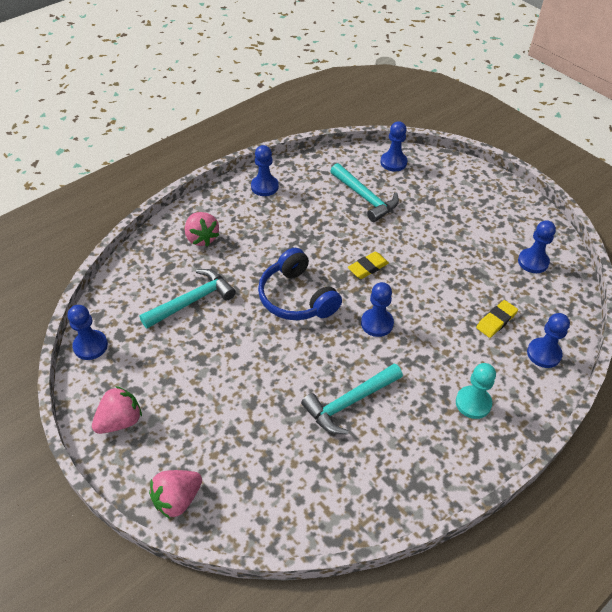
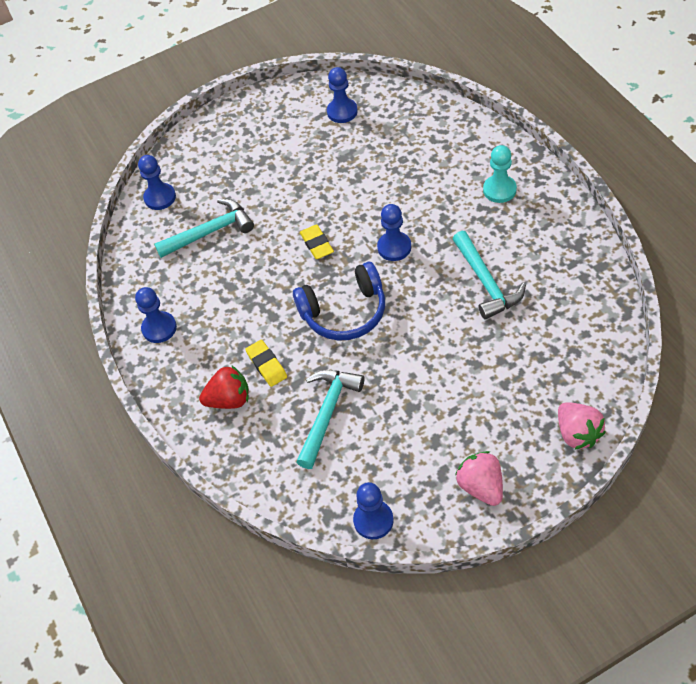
camera: 70 degrees left, 5 degrees up
(192, 301) = (327, 413): turquoise hammer -> turquoise hammer turned 45 degrees clockwise
(202, 238) = (229, 399): pink strawberry -> red strawberry
(496, 321) = (409, 155): yellow eraser -> yellow eraser (266, 365)
(543, 354) = (453, 129): blue pawn -> none

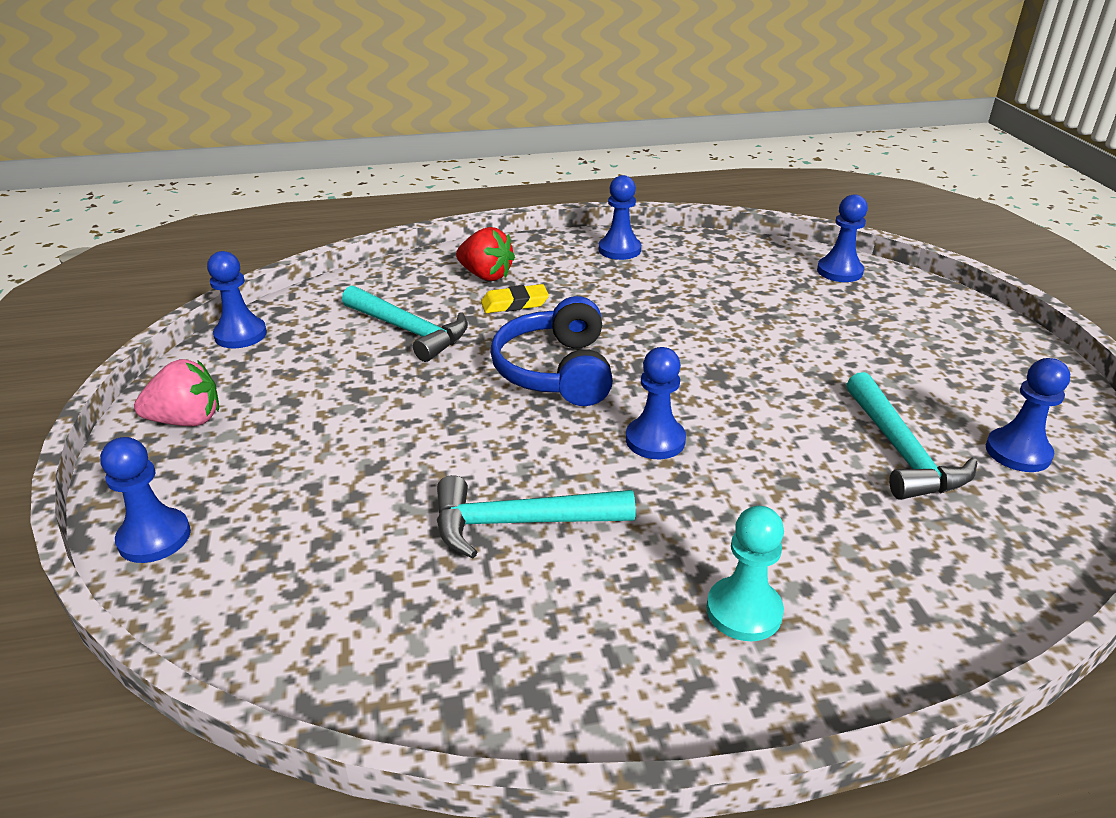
camera: 100 degrees right, 20 degrees down
(210, 232) = (761, 296): turquoise hammer -> turquoise hammer (901, 451)
(229, 399) = (486, 276): red strawberry -> red strawberry turned 60 degrees counterclockwise
(317, 244) = (698, 371): yellow eraser -> none
(577, 433) = (154, 538): pink strawberry -> blue pawn

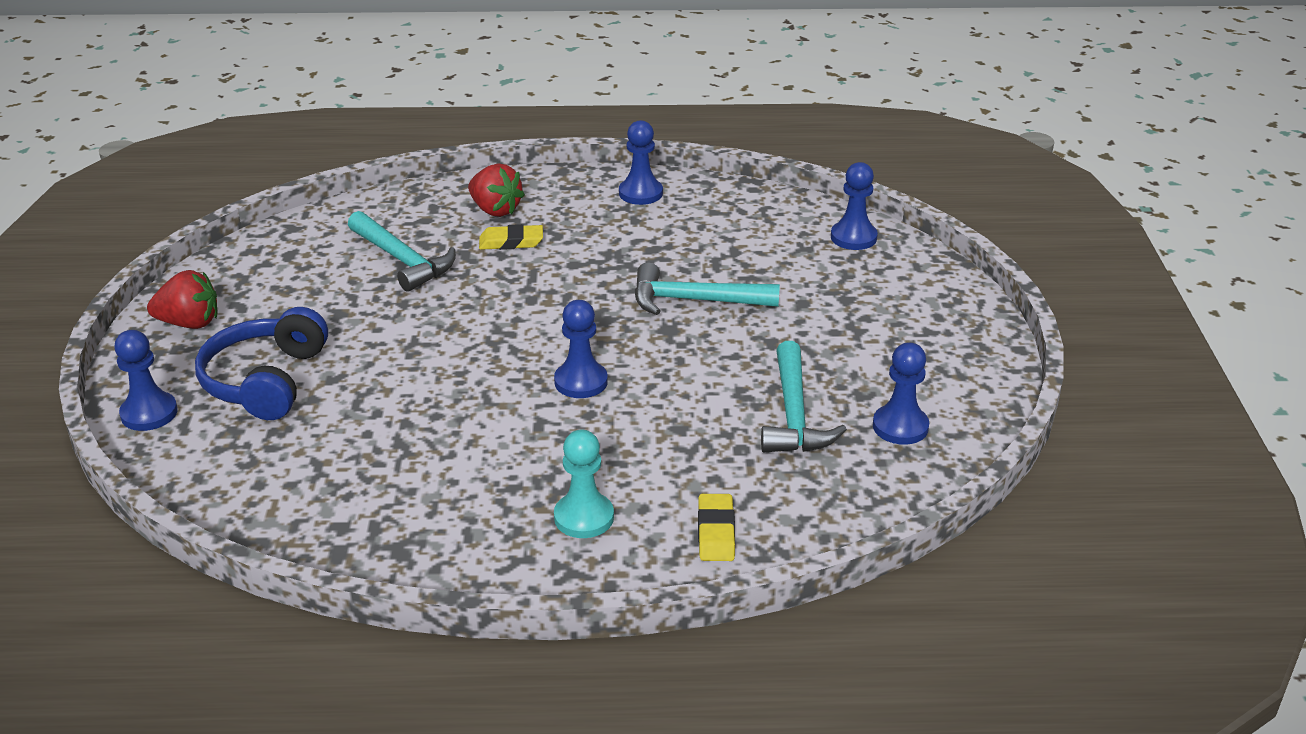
camera: 10 degrees right, 0 degrees up
(187, 420) = (189, 323): pink strawberry -> red strawberry
(240, 335) = (250, 249): blue pawn -> none
(519, 523) = (436, 435): turquoise hammer -> turquoise hammer (694, 300)
(556, 371) = (521, 312): blue headphones -> blue headphones (265, 381)
(909, 609) = (715, 532): none -> yellow eraser

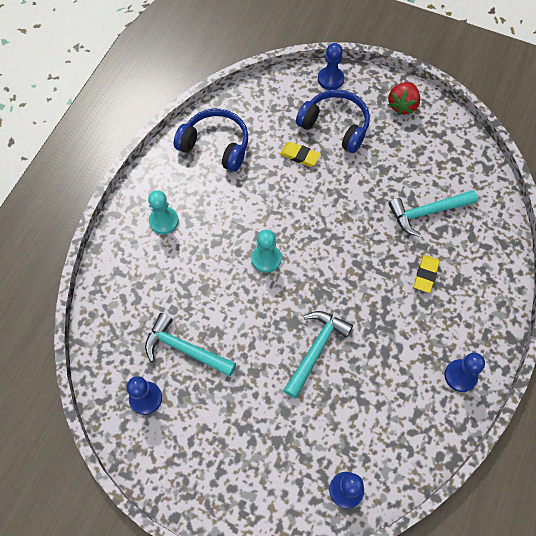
camera: 115 degrees right, 30 degrees up
(375, 508) = (216, 145): none -> blue headphones
(495, 210) = (469, 279): red strawberry -> none
(581, 382) = (266, 259): blue pawn -> turquoise pawn
(715, 532) = (122, 270): yellow eraser -> yellow eraser (300, 156)

